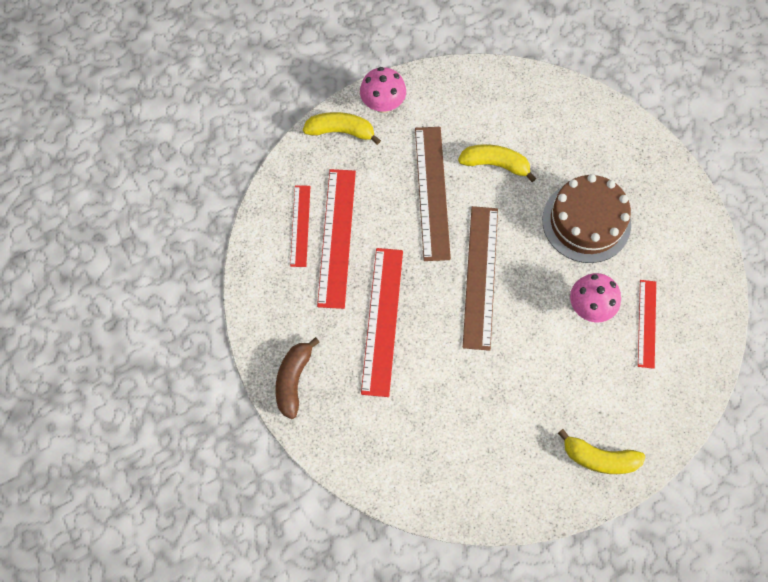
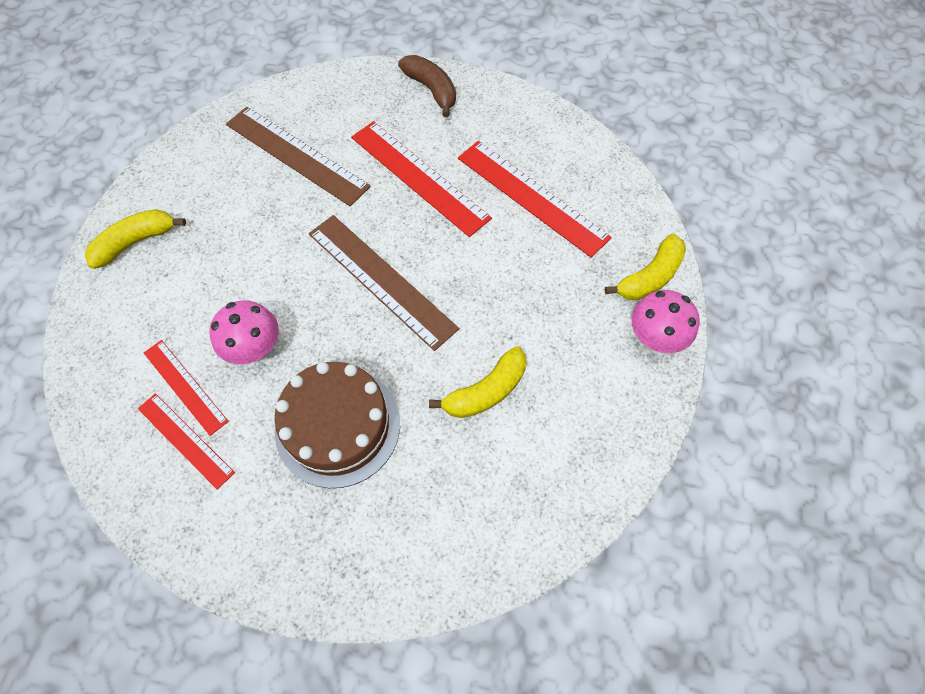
camera: 130 degrees right, 5 degrees down
(300, 225) = (569, 178): red ruler -> red ruler (185, 440)
(432, 192) = (507, 306): brown ruler -> brown ruler (296, 155)

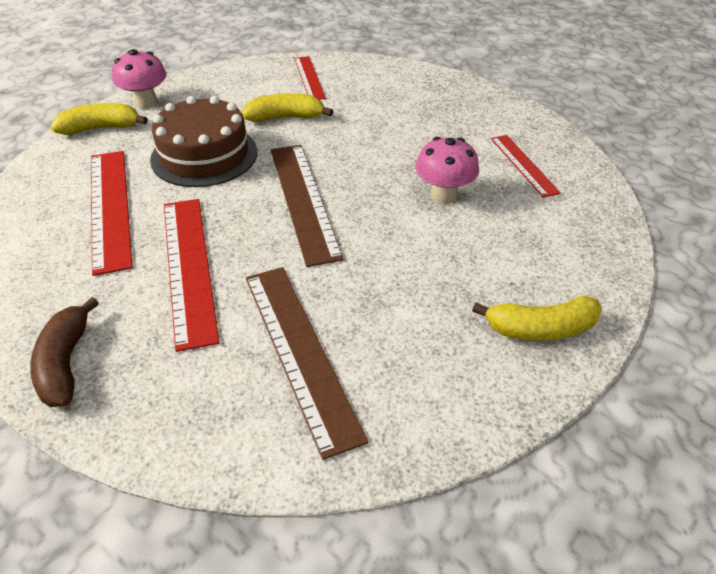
camera: 150 degrees left, 20 degrees down
(185, 386) = (515, 193): red ruler -> red ruler (309, 78)
(338, 426) = (403, 135): brown cake -> brown cake (204, 155)

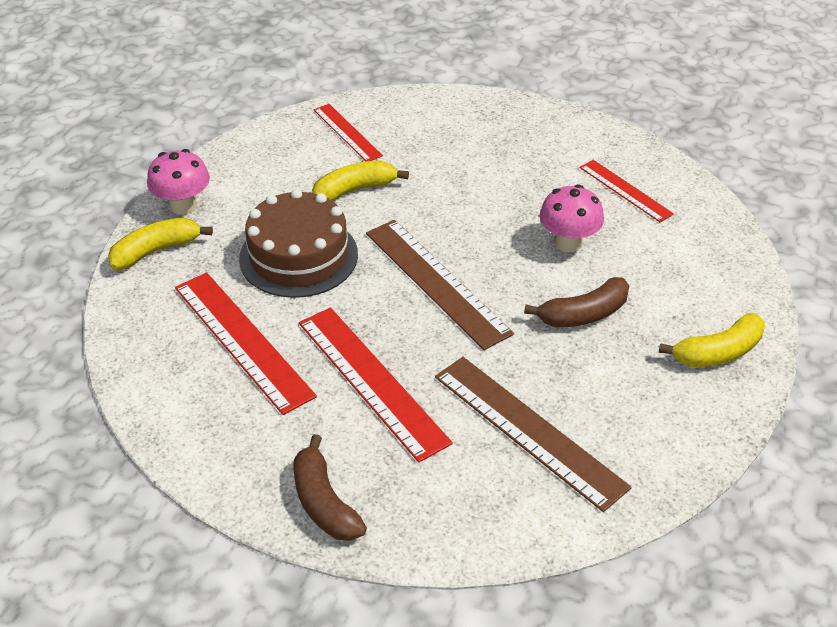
camera: 20 degrees left, 0 degrees up
(421, 259) = (583, 314): none -> brown banana

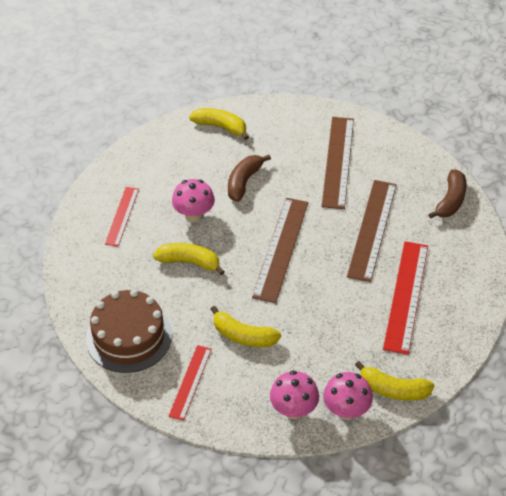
camera: 130 degrees left, 5 degrees up
(232, 175) = (293, 410): none -> pink mushroom
(298, 256) = (325, 319): brown cake -> brown cake (129, 336)
(371, 381) = (372, 229): red ruler -> brown ruler
(498, 204) = (189, 262): none -> yellow banana
(583, 314) = (244, 182): brown banana -> brown banana turned 90 degrees counterclockwise

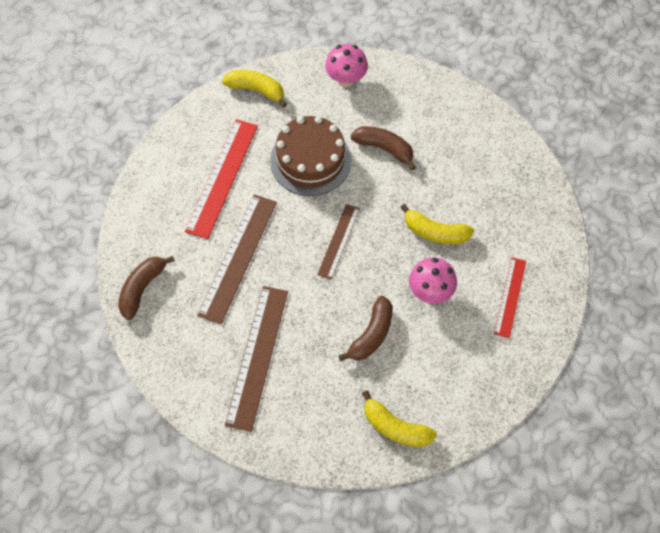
camera: 175 degrees left, 15 degrees up
(129, 336) = (492, 156): brown cake -> brown cake (310, 160)
(190, 382) = (434, 109): red ruler -> none
(243, 336) = (384, 149): yellow banana -> brown banana
(281, 248) = (338, 241): brown ruler -> brown ruler, size x0.59
(346, 410) = (301, 76): pink mushroom -> none

